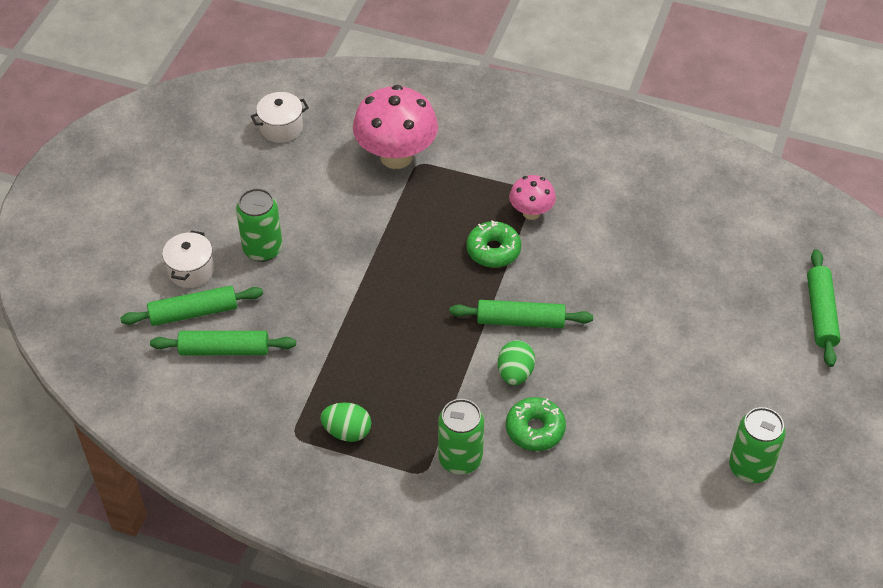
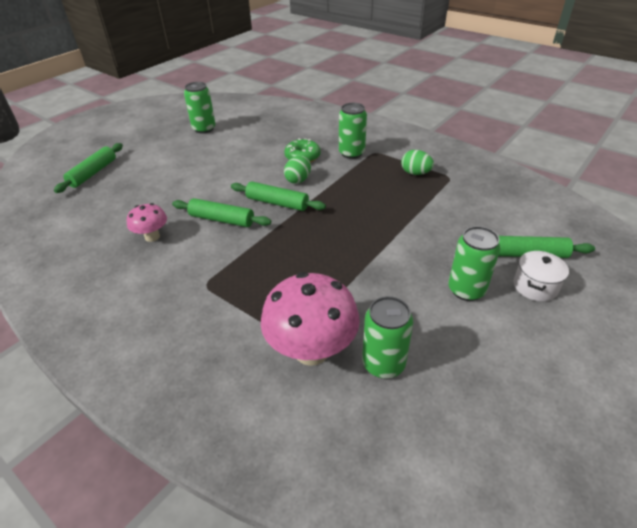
camera: 160 degrees left, 10 degrees down
(224, 350) = (499, 226): green rolling pin -> green rolling pin (221, 219)
(281, 128) = (435, 426): white pot -> none
(331, 161) = (383, 364): none -> green can
(493, 250) = (268, 247): green donut -> none
(531, 212) = (219, 268): pink mushroom -> pink mushroom (152, 237)

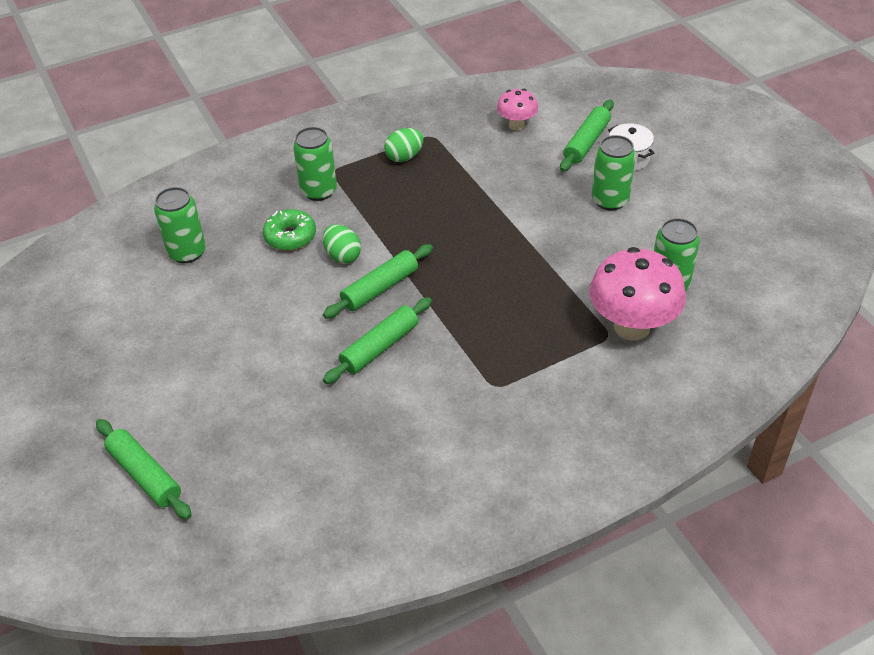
camera: 65 degrees left, 5 degrees up
(152, 237) = (371, 421): pink mushroom -> pink mushroom (516, 125)
(204, 129) = (114, 318): green can -> green can (187, 252)

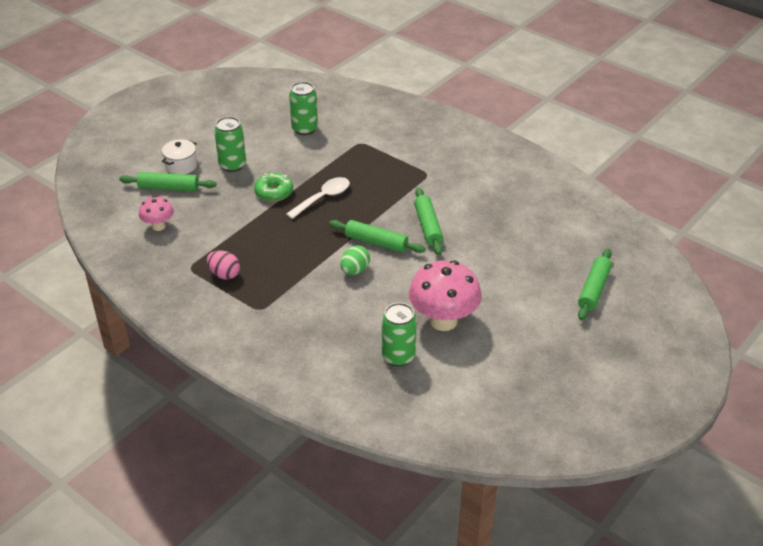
camera: 115 degrees left, 5 degrees down
(290, 236) = (349, 305): green donut -> green donut (274, 192)
(319, 191) = (289, 308): green can -> none
(379, 347) = (428, 226): green rolling pin -> green rolling pin turned 60 degrees clockwise
(404, 157) = (224, 274): green egg -> pink egg
(497, 264) = (323, 198): none -> white spoon
(632, 327) = (348, 136): pink mushroom -> pink mushroom (443, 321)

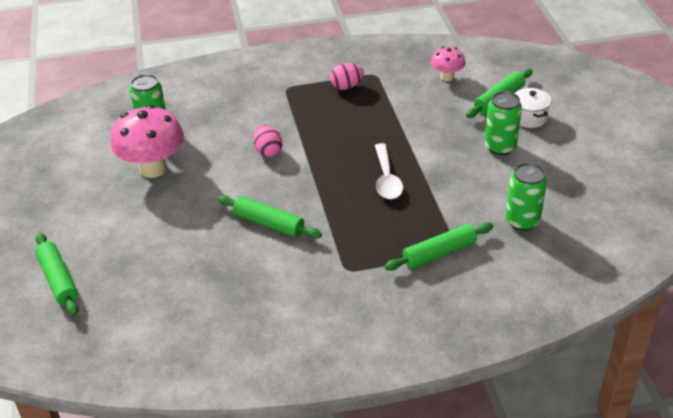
camera: 130 degrees right, 0 degrees up
(274, 192) = (428, 154): green donut -> none
(355, 270) = (268, 151): green egg -> pink egg
(376, 242) = (287, 180): green rolling pin -> green rolling pin (439, 253)

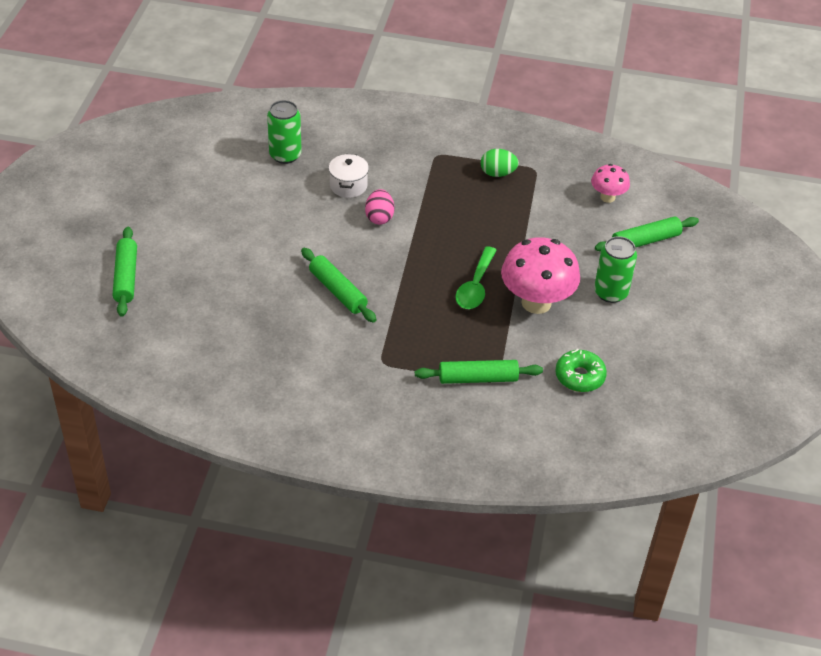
camera: 20 degrees right, 5 degrees up
(153, 168) = (263, 197): pink mushroom -> pink mushroom (536, 302)
(346, 86) = (497, 173): pink egg -> green egg
(387, 179) = (475, 286): white spoon -> green spoon
(522, 221) = (579, 376): green can -> green donut
(529, 117) = (663, 271): white pot -> white pot (348, 186)

